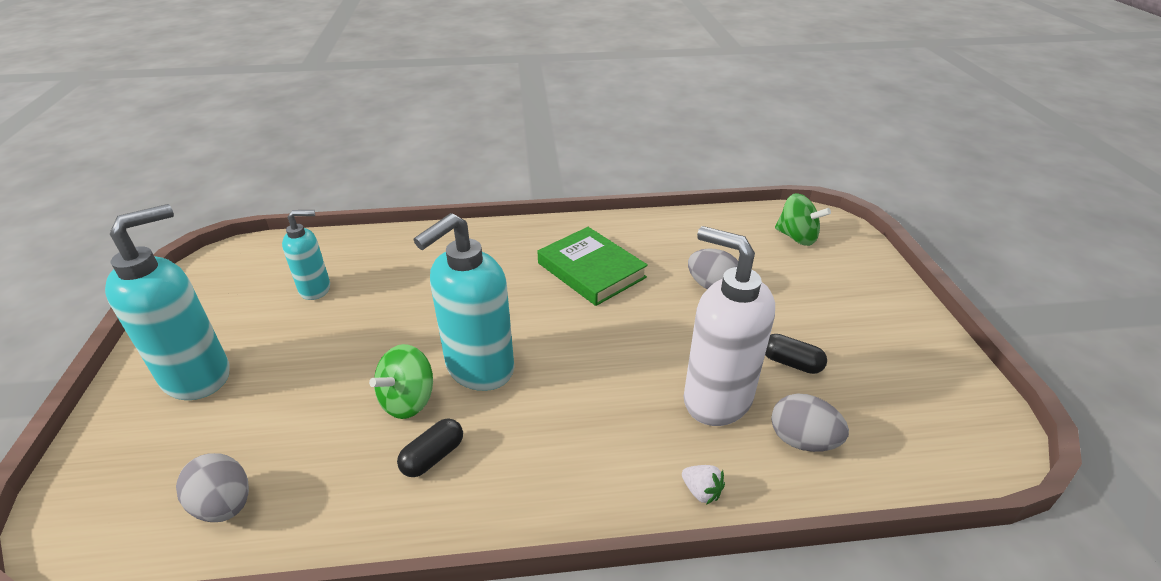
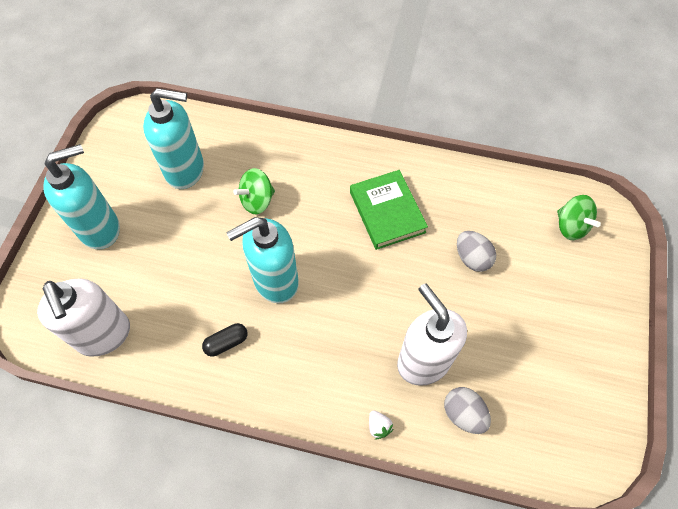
camera: 20 degrees right, 25 degrees up
(225, 505) = (104, 335): grey egg -> white soap dispenser
(315, 289) = (185, 170): turquoise soap dispenser -> turquoise soap dispenser, size x1.73
(408, 401) = (223, 293): green spinning top -> green spinning top (257, 200)
(791, 363) = (492, 349): black capsule -> none

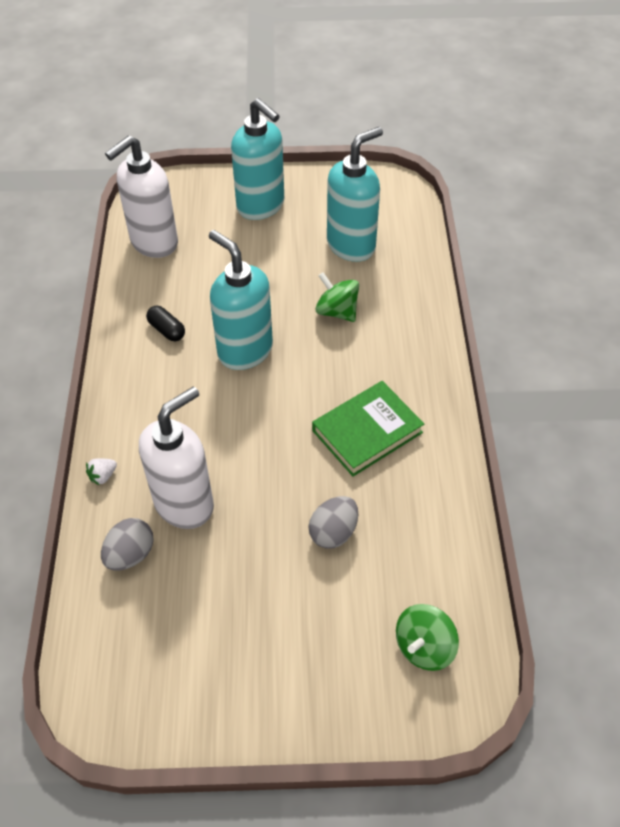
camera: 75 degrees right, 10 degrees down
(185, 170) = (351, 245): turquoise soap dispenser -> turquoise soap dispenser turned 120 degrees counterclockwise

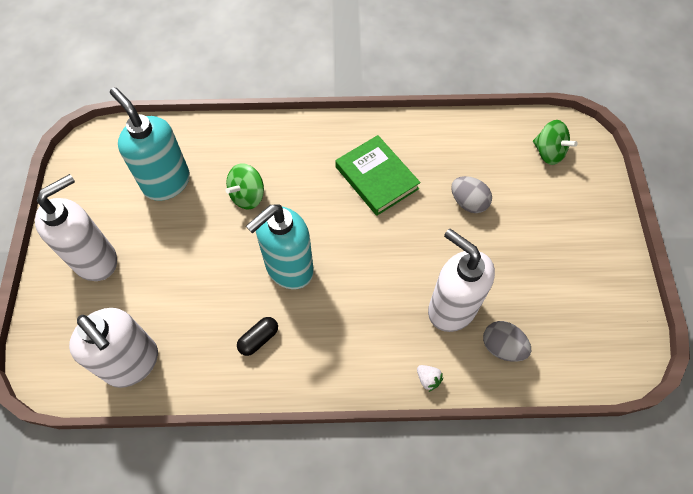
camera: 90 degrees left, 10 degrees up
(261, 206) = (96, 260): turquoise soap dispenser -> white soap dispenser

